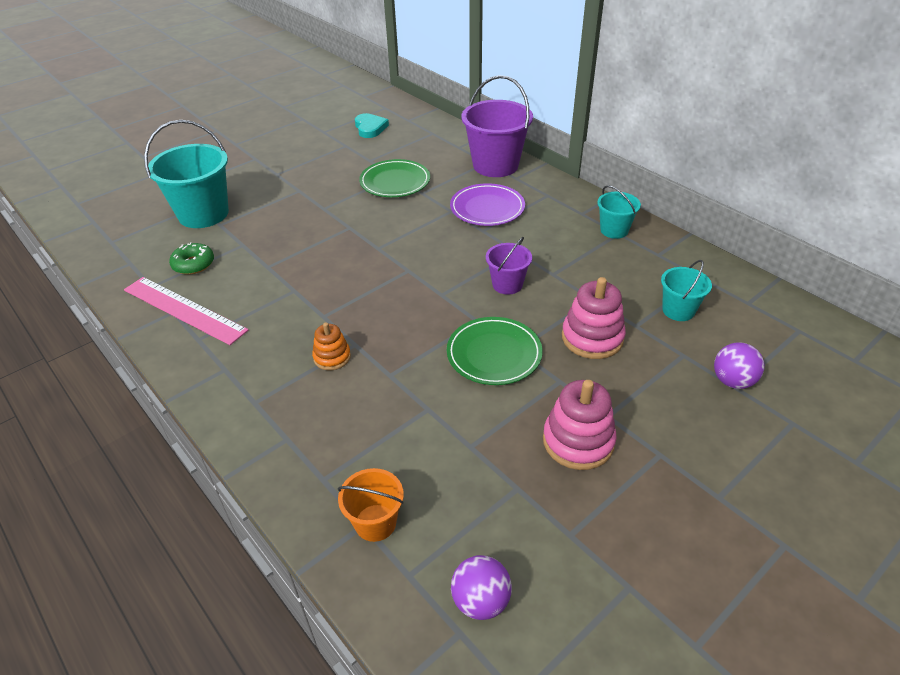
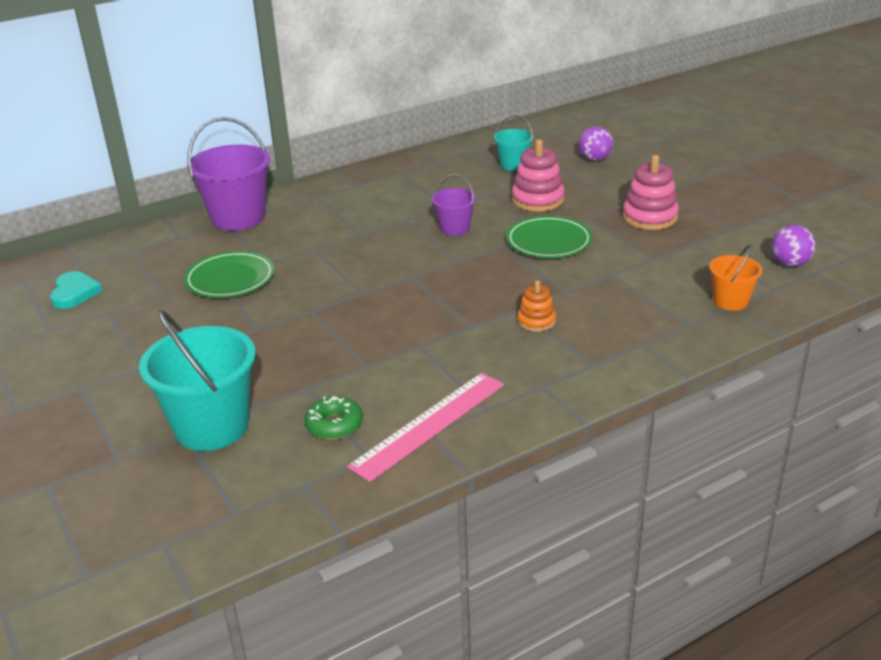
camera: 80 degrees left, 10 degrees down
(370, 128) = (74, 293): turquoise heart -> turquoise heart turned 90 degrees clockwise
(487, 208) = (321, 228): purple plate -> none
(614, 230) = (393, 174): turquoise bucket -> none

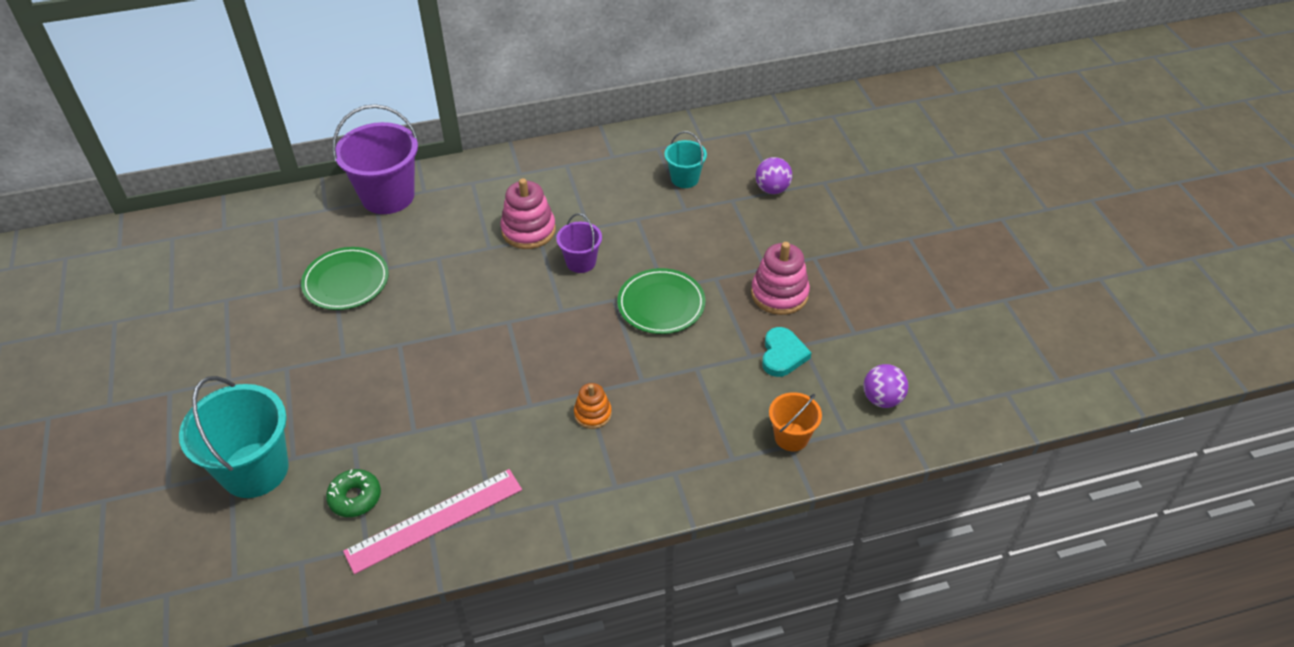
camera: 15 degrees right, 15 degrees up
(74, 293) = (207, 266): turquoise heart -> turquoise heart (782, 355)
(537, 200) = (681, 239): pink stacking toy -> pink stacking toy (528, 230)

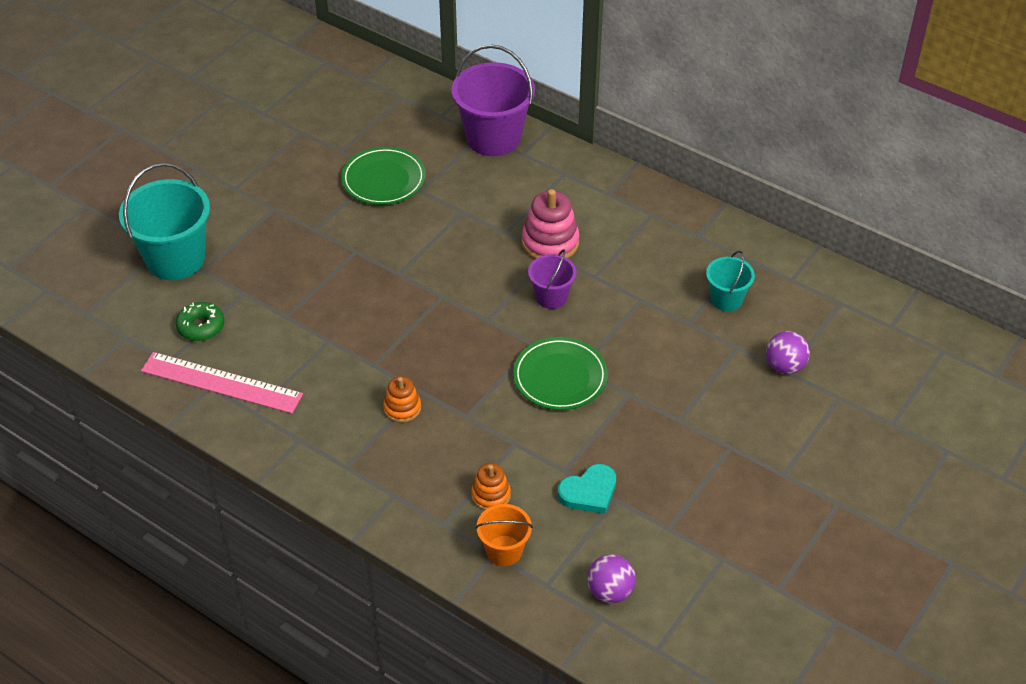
camera: 50 degrees right, 0 degrees up
(732, 412) = (491, 495): none -> orange stacking toy
(779, 294) = (658, 448): pink stacking toy -> none

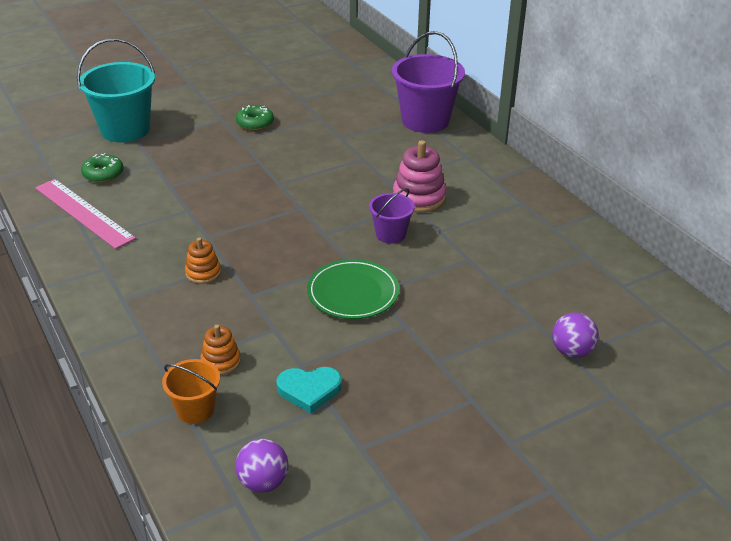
camera: 25 degrees right, 10 degrees down
(314, 201) = (255, 123): none -> green donut
(383, 179) = (318, 124): green plate -> none
(726, 299) = (549, 282): turquoise bucket -> none

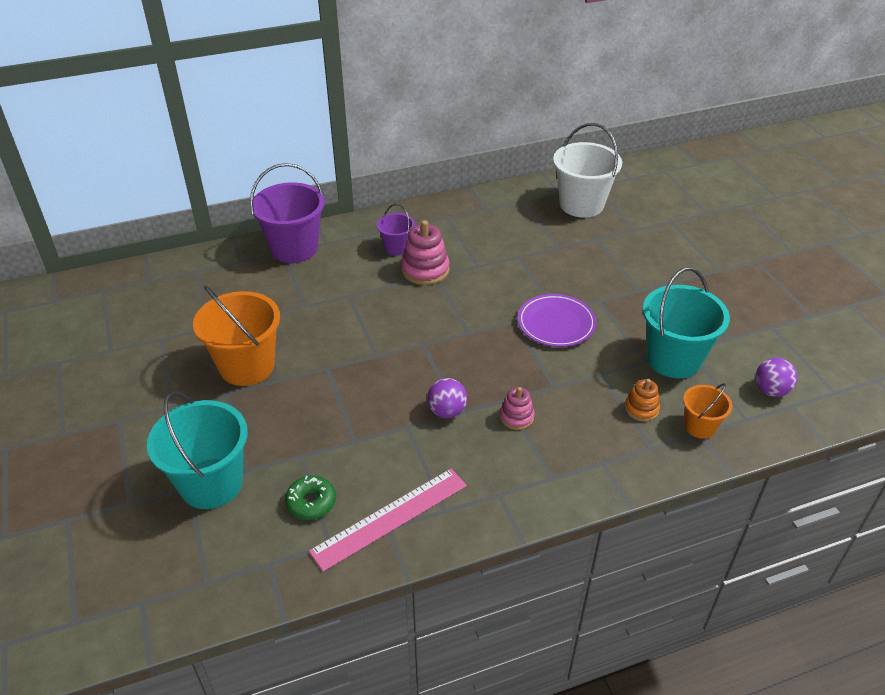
camera: 80 degrees left, 5 degrees up
(203, 273) = (516, 417): orange stacking toy -> pink stacking toy
(255, 123) = (247, 366): green donut -> orange bucket
(309, 390) = (673, 359): turquoise heart -> turquoise bucket
(353, 293) = (556, 323): green plate -> purple plate
(390, 234) = (477, 293): purple bucket -> purple bucket (396, 247)
(571, 351) = (629, 229): purple ball -> purple ball (447, 411)
(607, 306) = (581, 204): none -> white bucket

